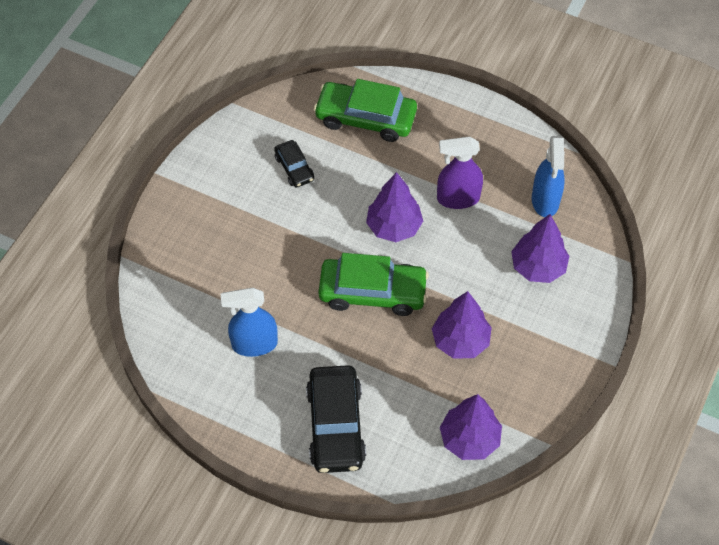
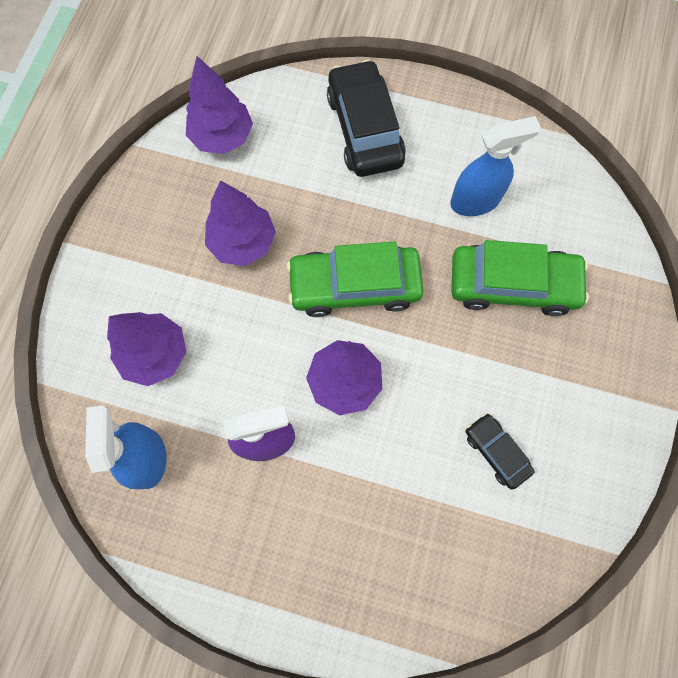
camera: 170 degrees right, 15 degrees up
(365, 118) = (417, 560): green car -> green car (512, 285)

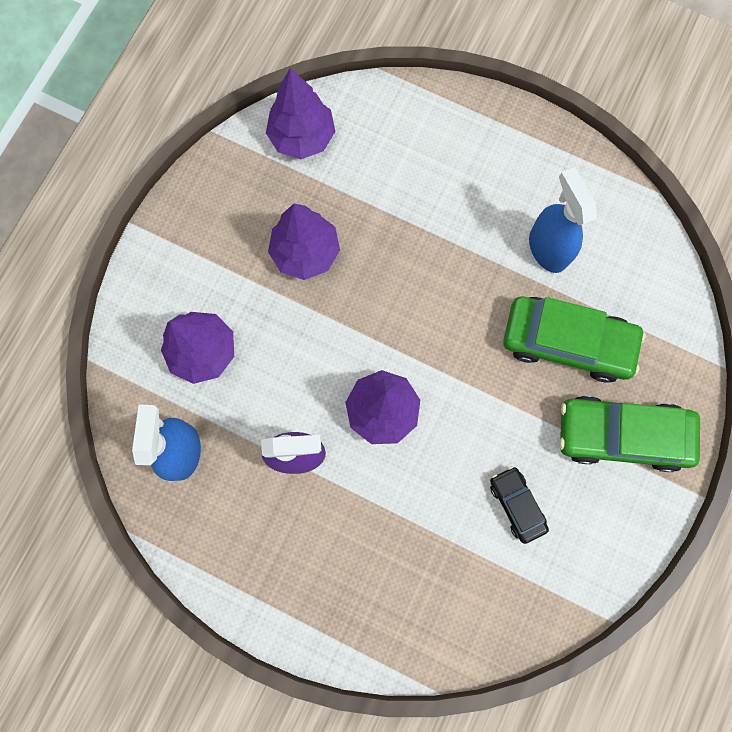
camera: 10 degrees right, 5 degrees up
(354, 286) = (409, 316): green car -> green car (621, 434)
(365, 129) = (449, 152): black car -> none
(475, 201) = (547, 248): blue spray bottle -> blue spray bottle turned 105 degrees counterclockwise

